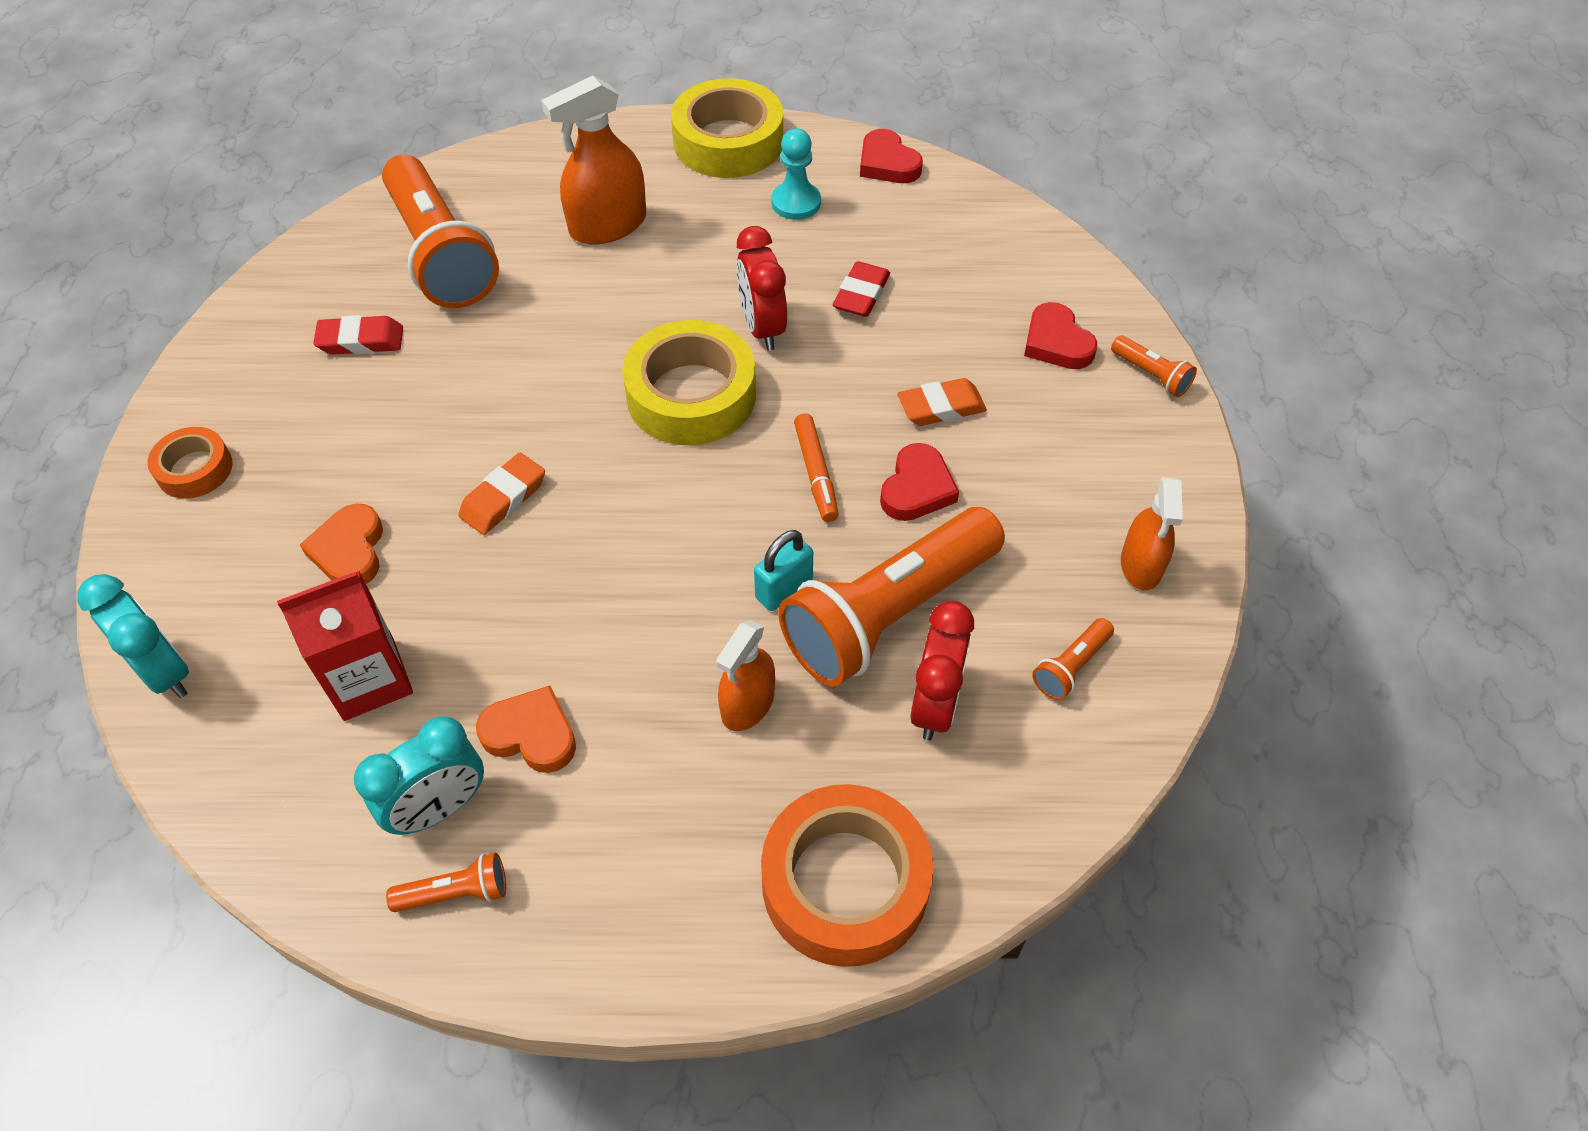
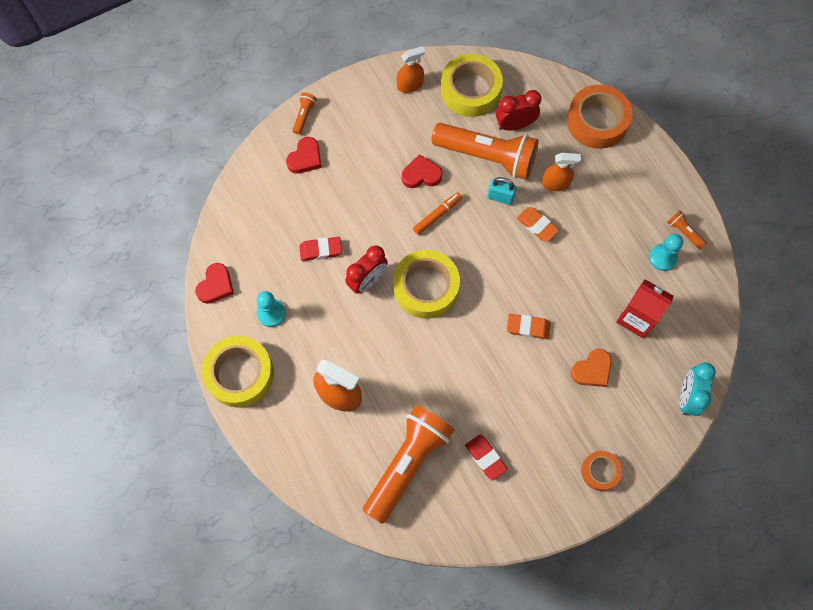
camera: 120 degrees left, 15 degrees up
(439, 808) = (662, 258): turquoise clock -> turquoise pawn
(531, 734) = (616, 247): orange heart -> none
(941, 407) = (371, 186): orange eraser -> orange eraser (537, 226)
(1071, 667) = (470, 90): orange flashlight -> yellow tape

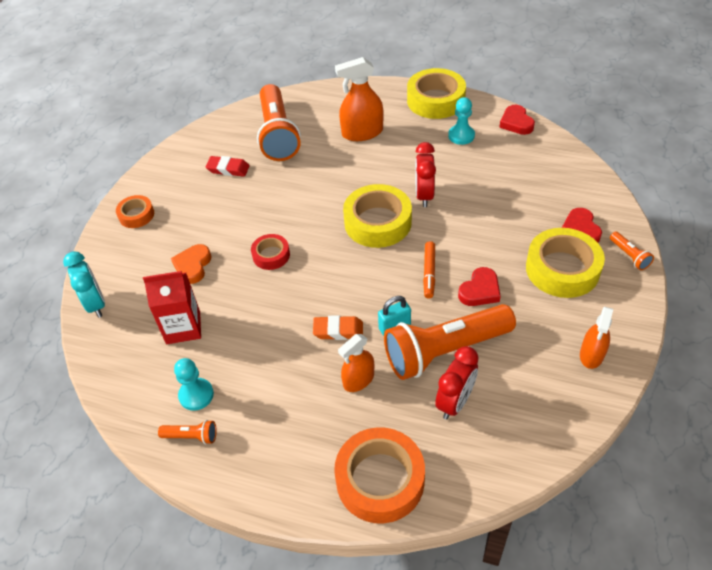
camera: 140 degrees right, 20 degrees down
(321, 250) = (481, 187): red eraser -> none
(470, 90) = (535, 399): yellow tape -> yellow tape (562, 269)
(528, 327) = (271, 255): orange eraser -> red tape

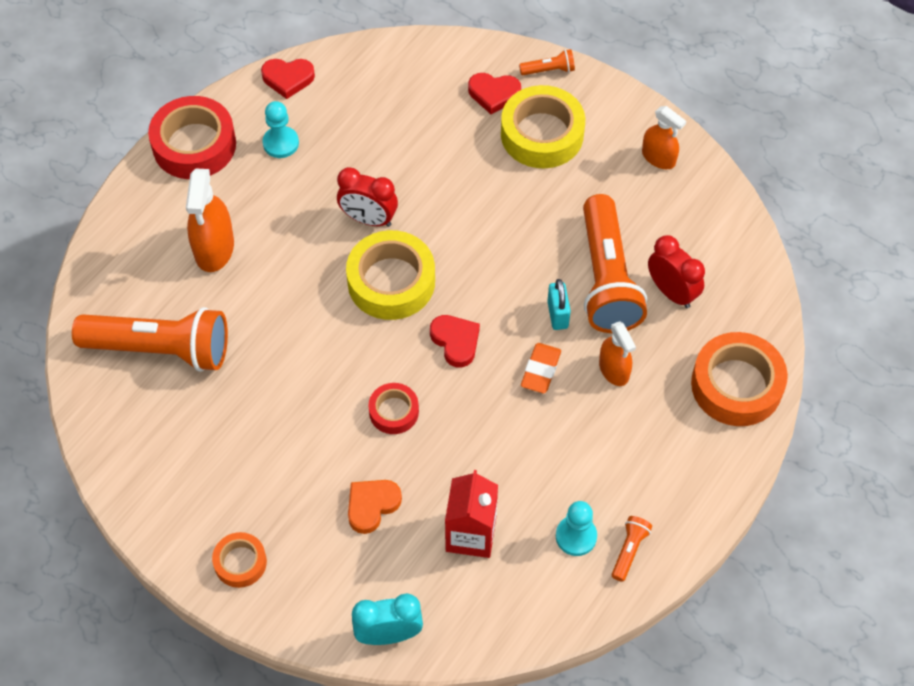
camera: 75 degrees left, 10 degrees up
(193, 266) = (372, 506): orange heart -> orange heart turned 105 degrees clockwise
(228, 169) = (203, 427): red eraser -> none
(429, 273) = (494, 256): orange marker -> none
(435, 100) = (194, 145): yellow tape -> red tape
(480, 290) = (540, 218): red heart -> red heart (455, 341)

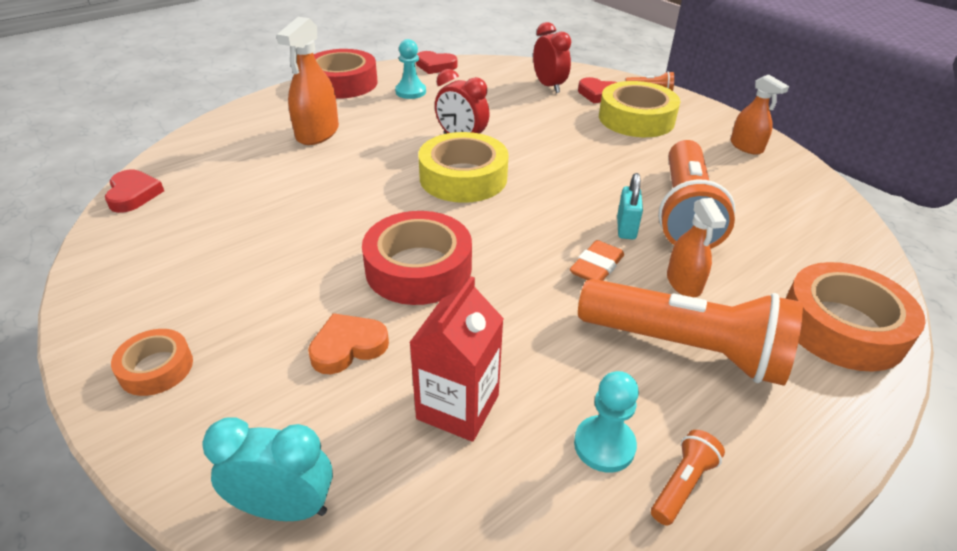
camera: 15 degrees right, 20 degrees down
(161, 349) = (222, 181): orange flashlight -> orange flashlight (686, 348)
(394, 411) = (418, 268): red tape -> red tape, size x1.85
(455, 341) = (509, 228): red heart -> red heart (133, 195)
(671, 292) = (757, 234): red clock -> red clock (549, 86)

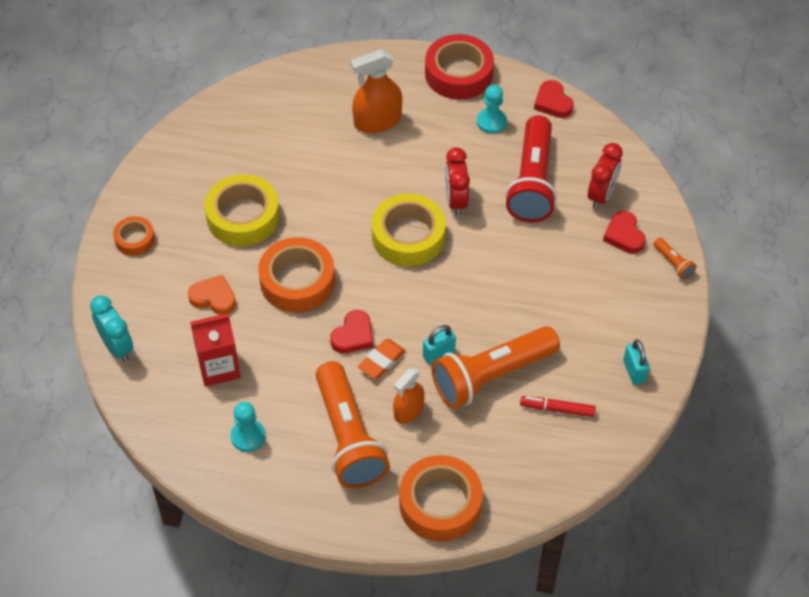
camera: 50 degrees right, 15 degrees up
(133, 195) = (226, 102): red heart -> red heart (353, 335)
(418, 268) = (297, 281): red tape -> orange tape
(495, 103) = (532, 182): none -> red flashlight
(596, 267) = (381, 361): orange eraser -> orange eraser turned 45 degrees counterclockwise
(636, 119) = (605, 281): yellow tape -> yellow tape (243, 217)
(682, 484) = (252, 477): orange flashlight -> none
(746, 147) = (634, 371): orange spray bottle -> turquoise padlock
(759, 197) = (557, 409): none -> red marker

